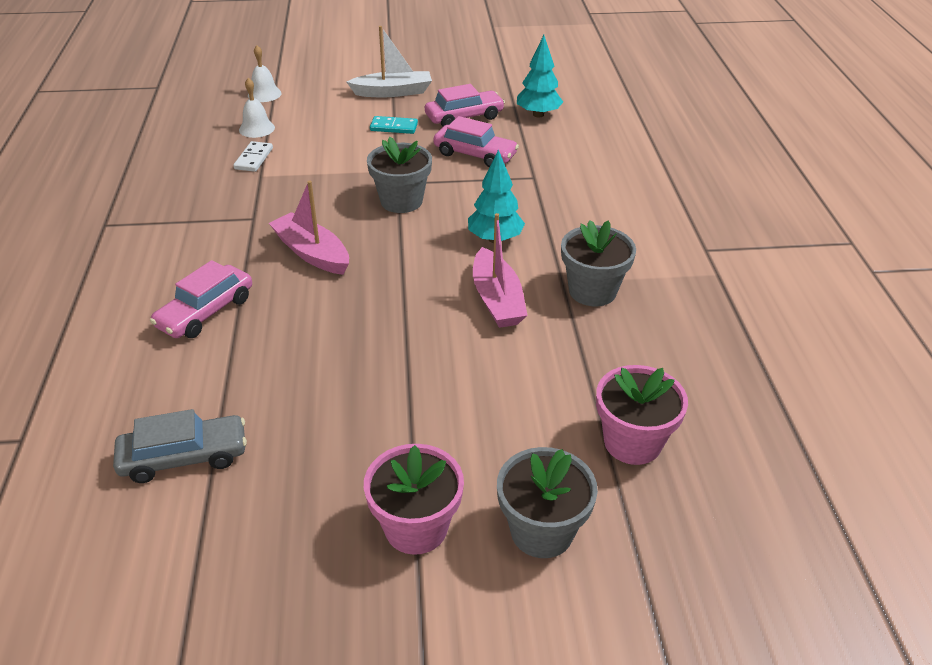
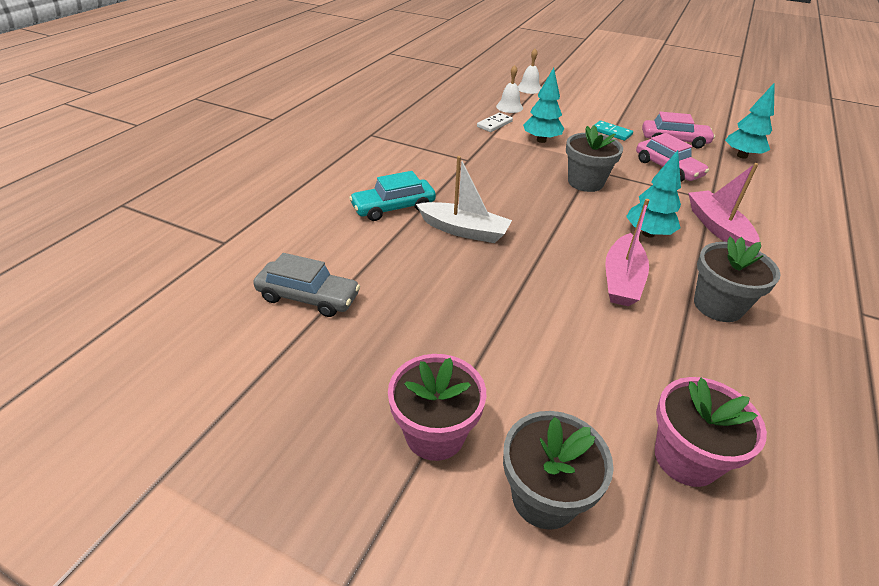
camera: 30 degrees right, 0 degrees up
(205, 312) = (393, 208): pink car -> turquoise car
(312, 253) = (493, 195): pink boat -> pink boat (717, 228)
(322, 163) = (541, 140): none -> turquoise tree
(393, 92) = (625, 110): white boat -> white boat (464, 230)

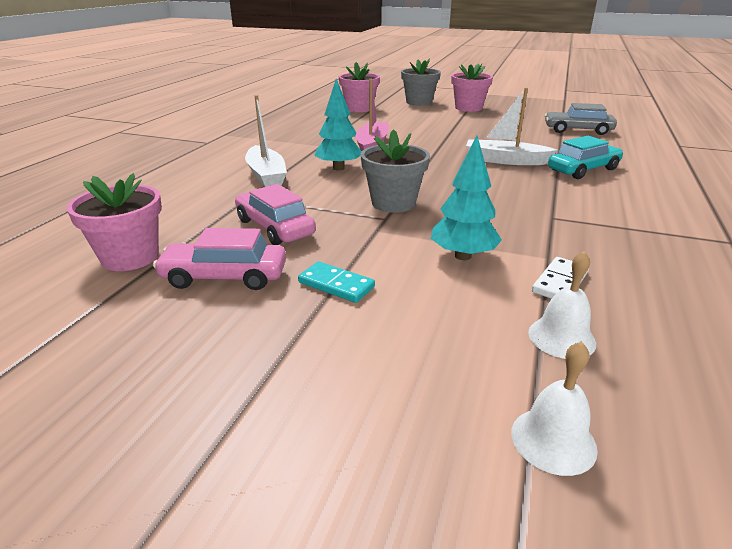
camera: 175 degrees right, 10 degrees down
(717, 228) = (266, 175): pink boat -> white boat
(718, 305) = (308, 140): grey flower pot -> none
(742, 156) = (130, 257): turquoise tree -> pink flower pot

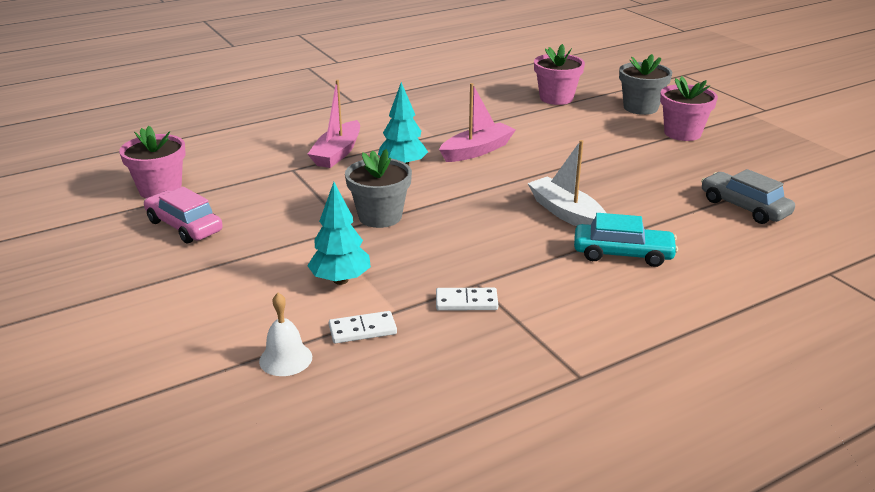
camera: 40 degrees right, 0 degrees up
(266, 175) = (337, 153): white boat -> pink boat
(275, 227) = (267, 203): pink car -> none
(336, 285) = (230, 261): turquoise domino -> none
(553, 440) = (174, 395): white bell -> none
(574, 230) = (466, 302): none -> white domino

